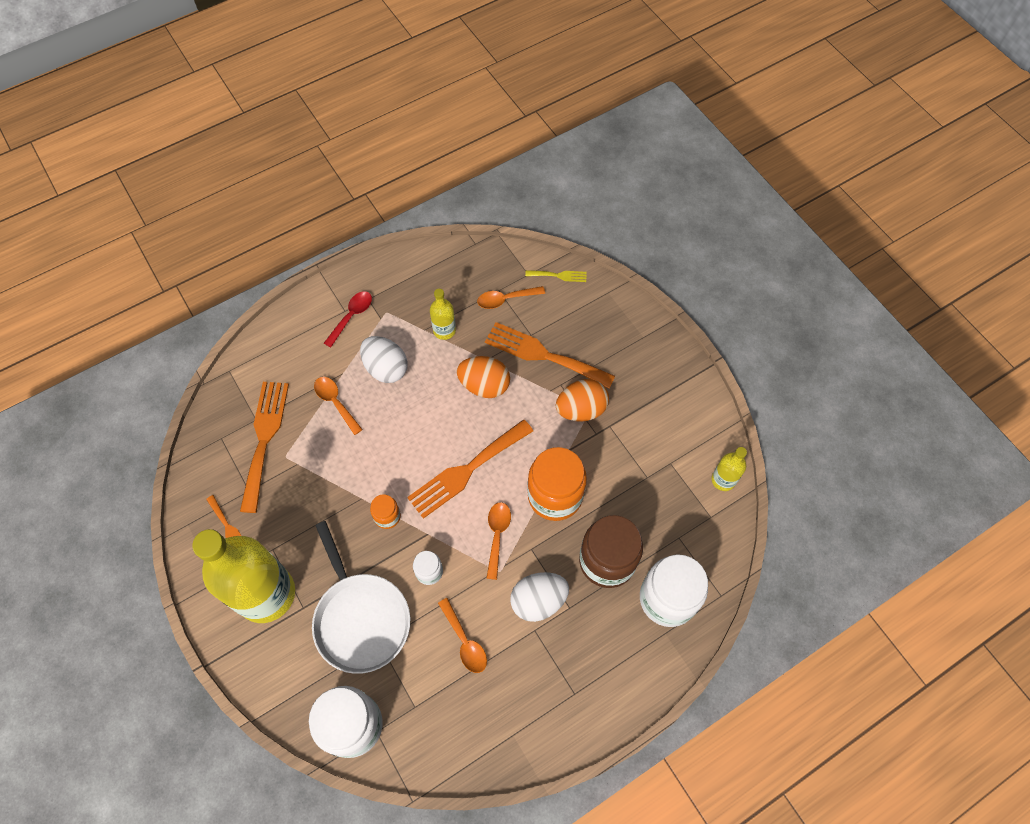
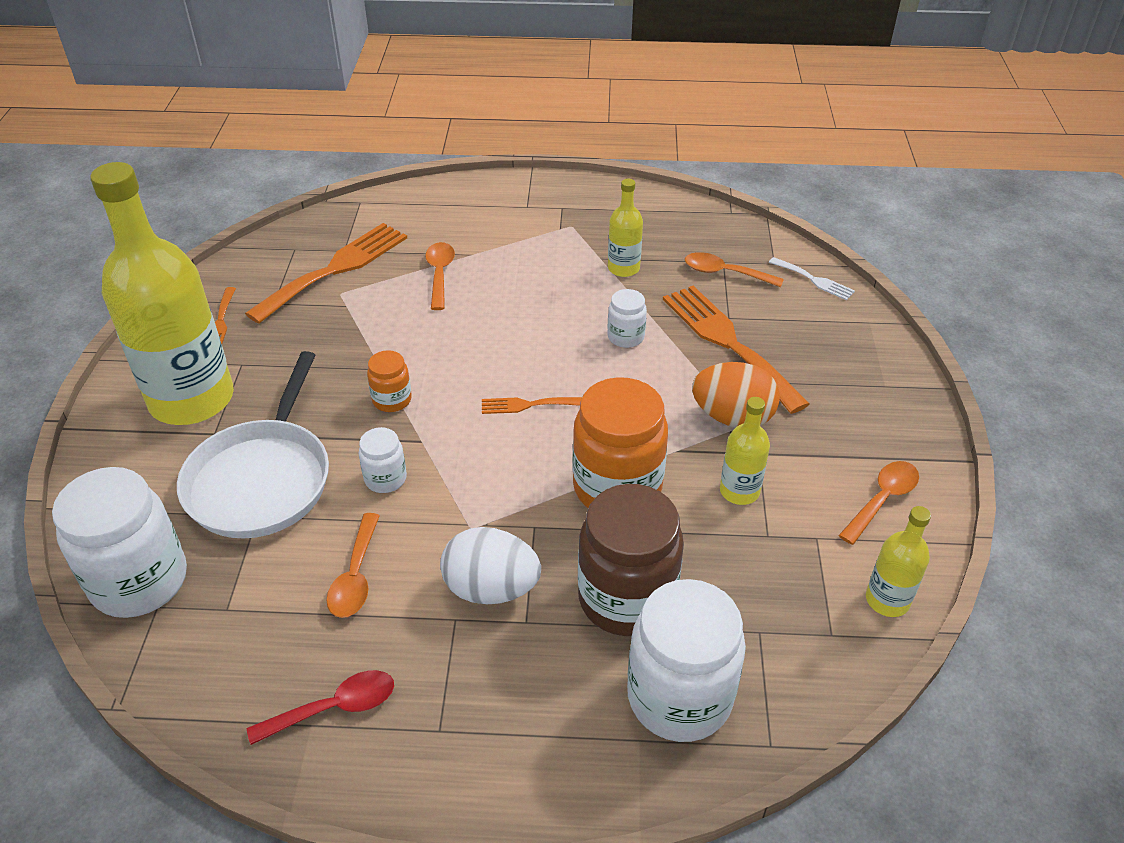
camera: 35 degrees right, 20 degrees down
(351, 316) = (529, 214): red spoon -> red spoon (334, 708)
(386, 368) = (524, 271): white egg -> none
(466, 471) = (527, 405): orange fork -> orange fork, size x0.48
(484, 385) = (625, 337): orange egg -> white jar
(497, 535) = (503, 488): orange spoon -> orange spoon (882, 500)
(559, 275) = (814, 280): yellow fork -> white fork
(616, 458) = (739, 491): none -> yellow bottle

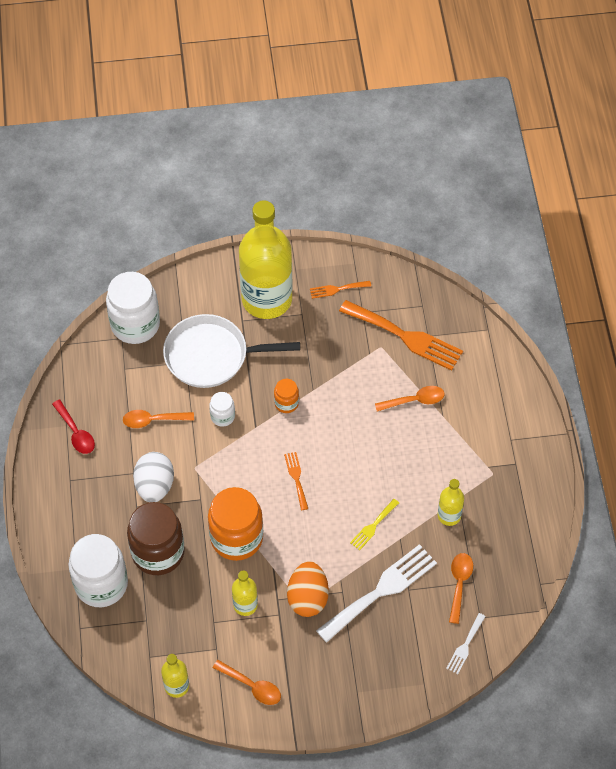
camera: 80 degrees right, 15 degrees up
(625, 337) = (373, 526): white jar -> yellow fork
(728, 342) = (381, 591): orange fork -> white fork

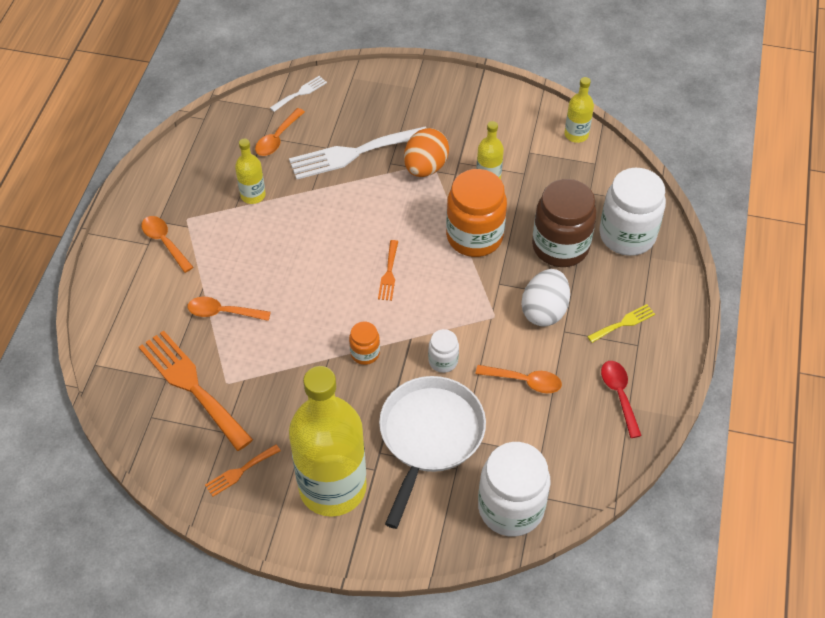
camera: 160 degrees left, 5 degrees down
(211, 356) = (429, 436): white pan -> white pan turned 90 degrees counterclockwise
(252, 686) = (506, 116): orange spoon -> orange spoon (164, 242)
(337, 289) = (240, 471): orange fork -> orange fork turned 135 degrees clockwise
(373, 526) = (332, 207): yellow fork -> yellow fork (623, 323)

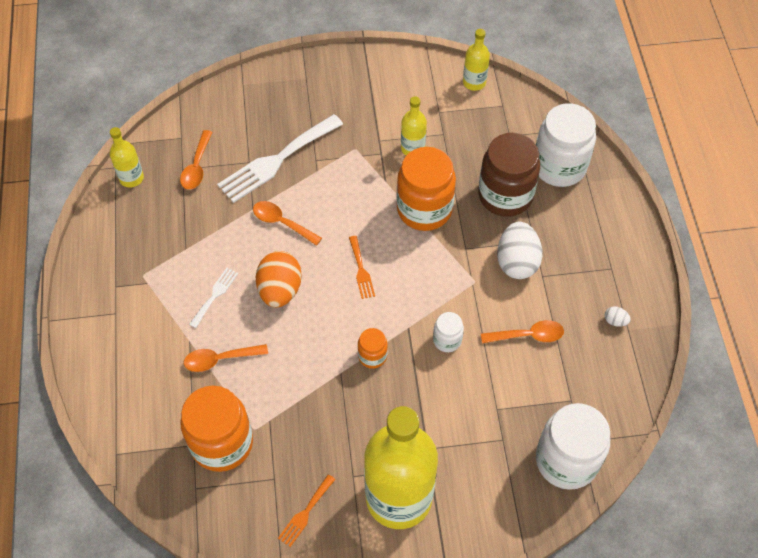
camera: 20 degrees left, 5 degrees up
(164, 242) = (131, 306): orange spoon -> orange spoon (282, 223)
(192, 386) = (222, 443): orange fork -> orange jar
(253, 195) = (198, 231): yellow bottle -> yellow bottle (131, 178)
(300, 93) = (199, 114): white fork -> white fork (215, 295)
(425, 167) = (350, 154): orange egg -> orange egg (280, 290)
(429, 436) = (465, 417): white pan -> none
(619, 395) = (615, 321): red spoon -> white egg
(623, 323) = (591, 251): yellow fork -> none

